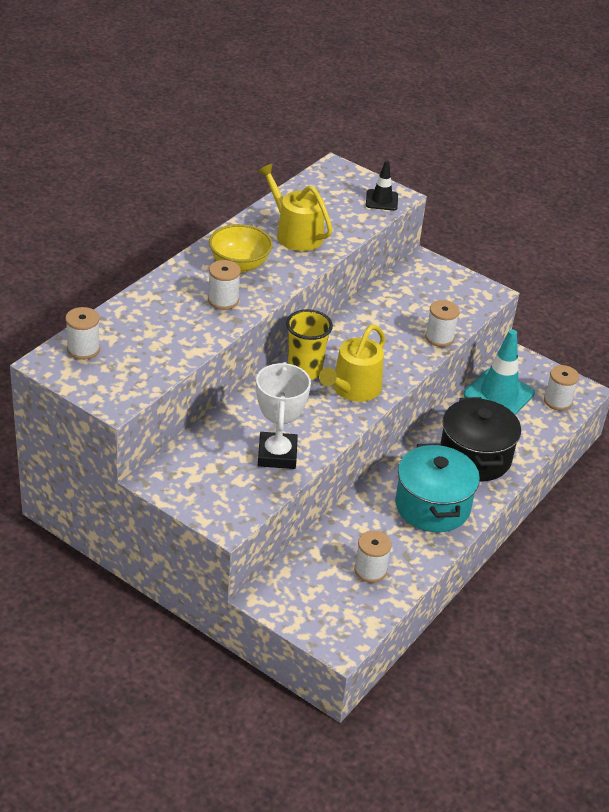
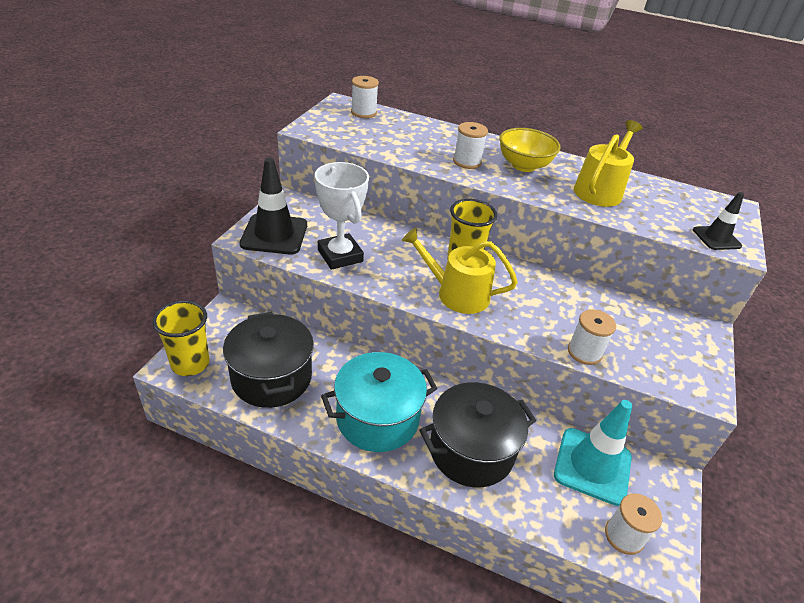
camera: 75 degrees right, 0 degrees up
(227, 499) = (274, 234): none -> black traffic cone
(277, 455) = (340, 256): white trophy -> white trophy turned 75 degrees clockwise
(339, 630) = (190, 363): none -> yellow cup
(370, 570) = (271, 377): white spool -> black pot

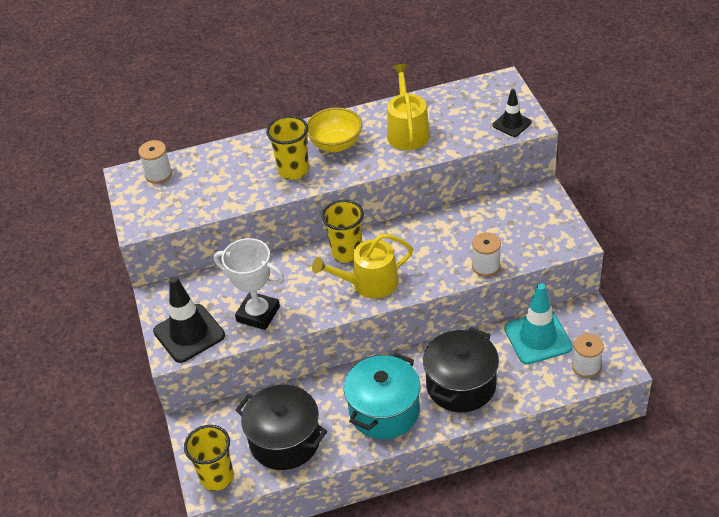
camera: 30 degrees left, 5 degrees up
(467, 162) = (293, 170): white spool -> yellow cup

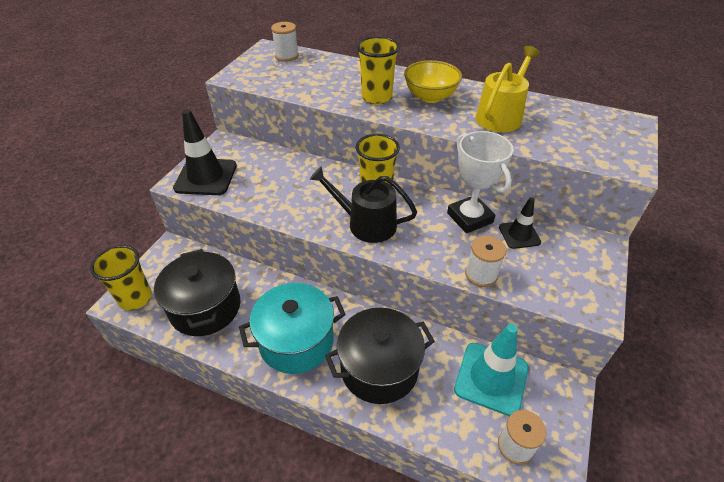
camera: 35 degrees right, 0 degrees up
(258, 314) = (263, 193): white trophy -> white trophy (469, 218)
(369, 283) = (366, 223): yellow watering can -> black watering can
(512, 124) = (610, 157): black traffic cone -> black traffic cone (519, 235)

